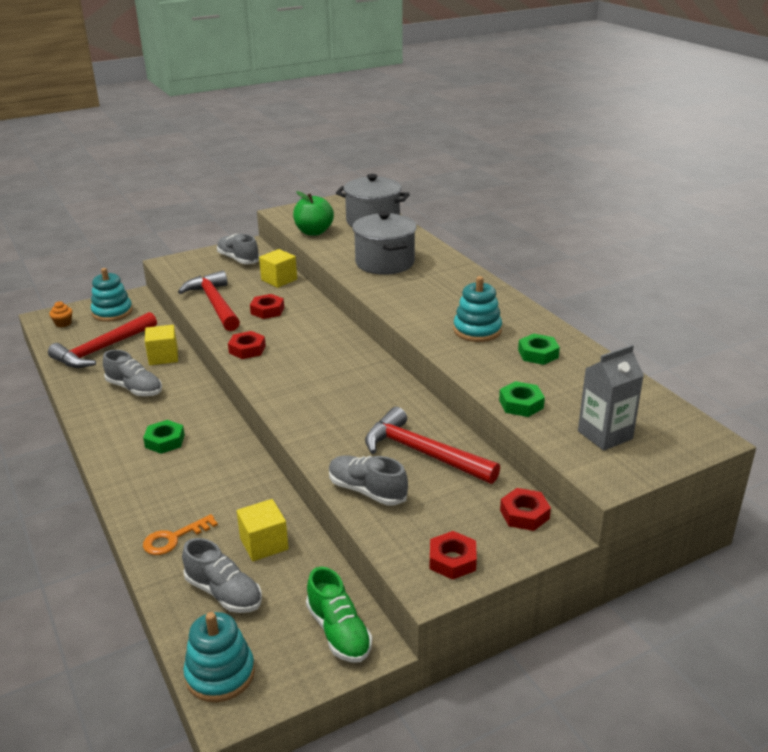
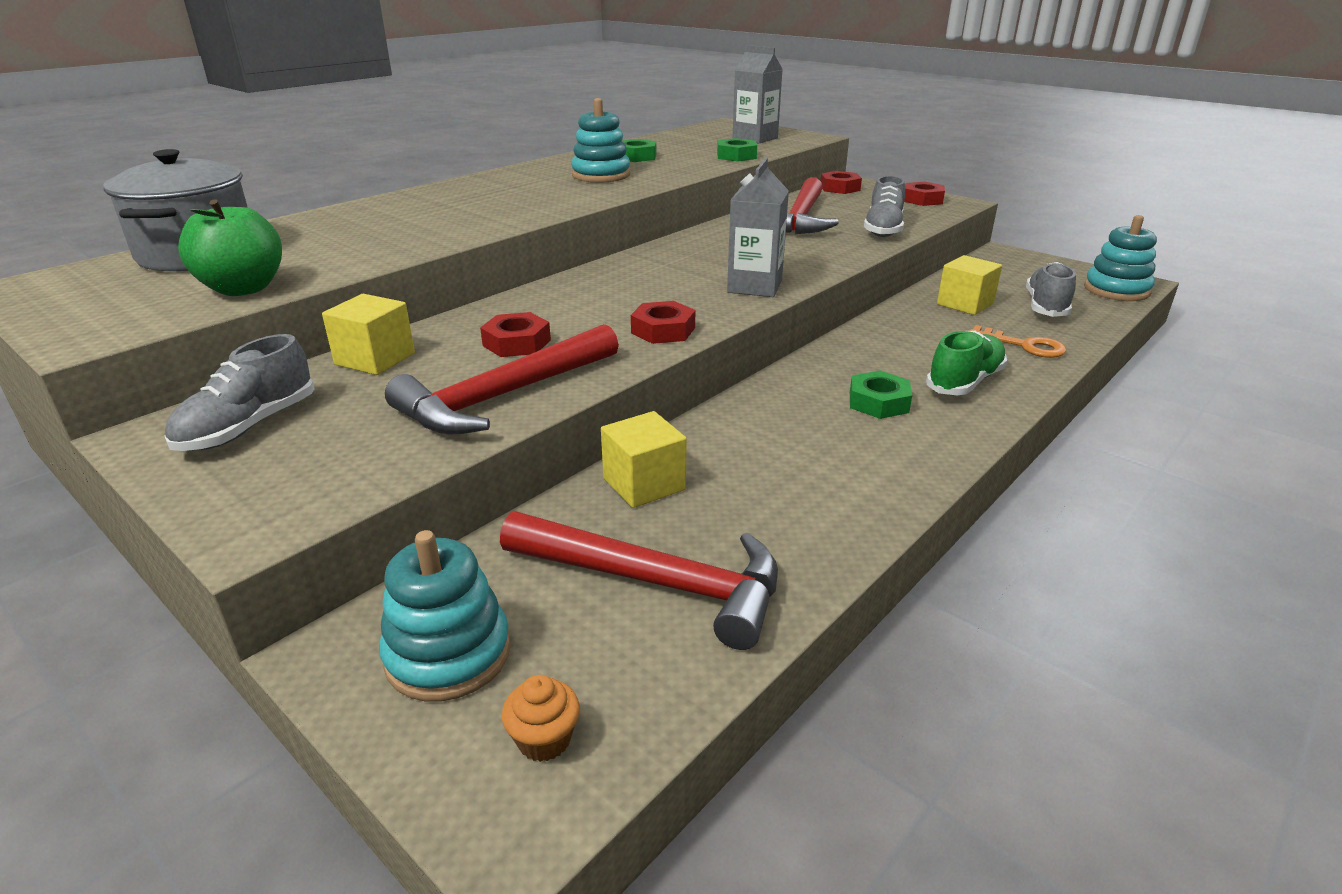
camera: 110 degrees left, 0 degrees up
(134, 389) = (774, 477): grey shoe -> none
(285, 392) = (754, 286): none -> grey carton
(339, 632) = (1009, 262): green shoe -> green shoe (964, 382)
(385, 263) = (405, 227): grey pot -> none

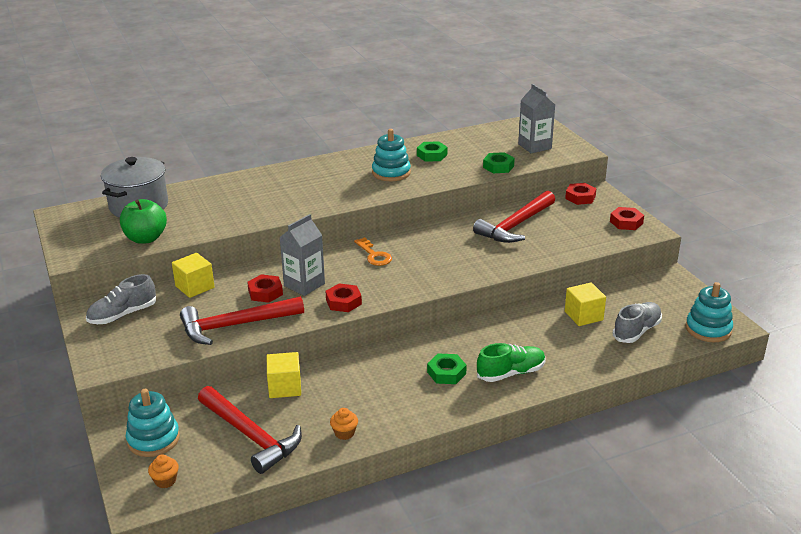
camera: 25 degrees right, 0 degrees up
(754, 286) = (424, 280): grey carton -> grey carton (304, 285)
(823, 527) = (344, 433): none -> orange cupcake
(883, 229) = (560, 247): grey shoe -> none
(1024, 345) = (581, 357): orange key -> orange key (374, 255)

